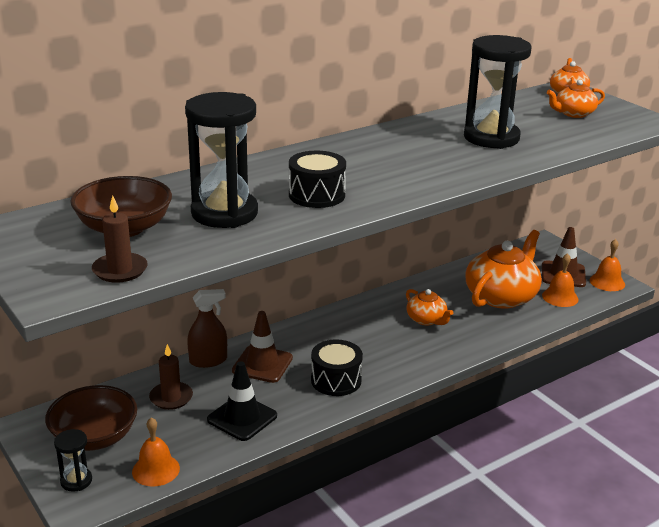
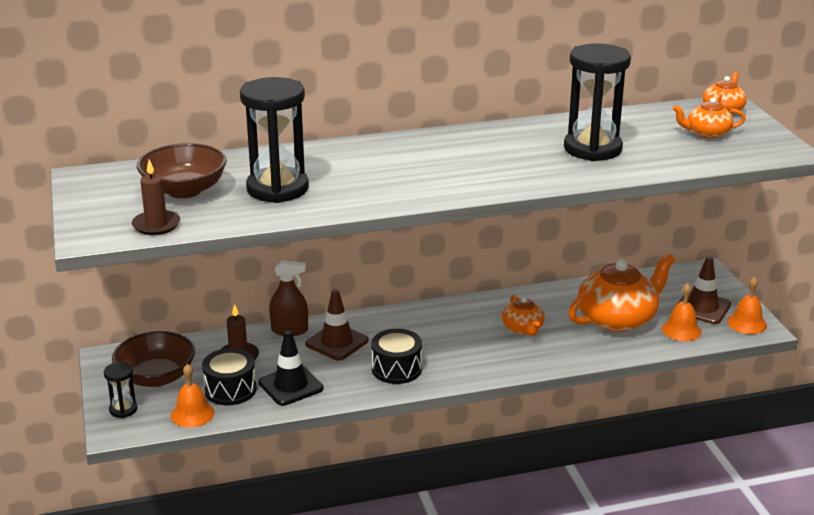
camera: 20 degrees right, 0 degrees up
(316, 195) = (372, 183): black drum -> black drum (230, 390)

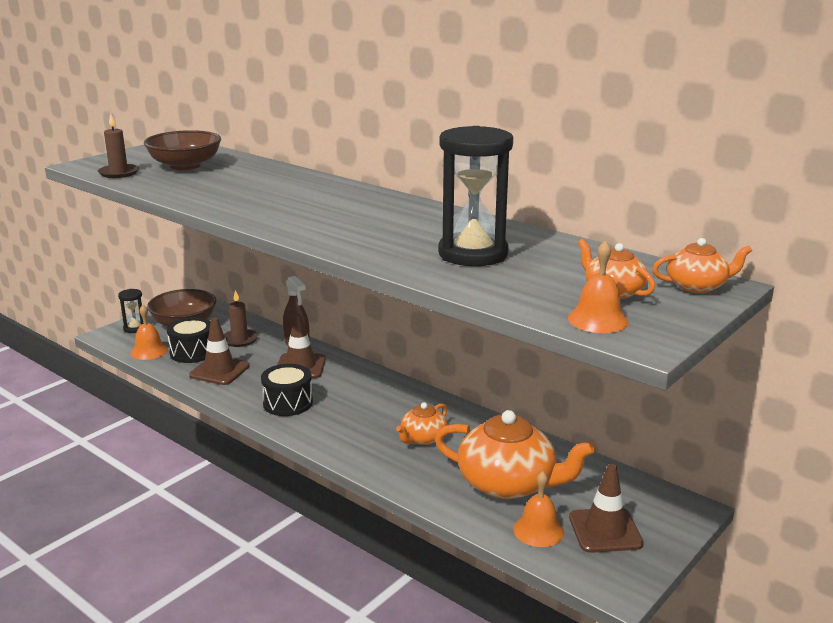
camera: 55 degrees right, 5 degrees down
(277, 189) = (220, 184): black hourglass -> none
(290, 385) = (219, 371): black traffic cone -> brown traffic cone
(746, 323) = (615, 573): orange bell -> orange bell (598, 320)

